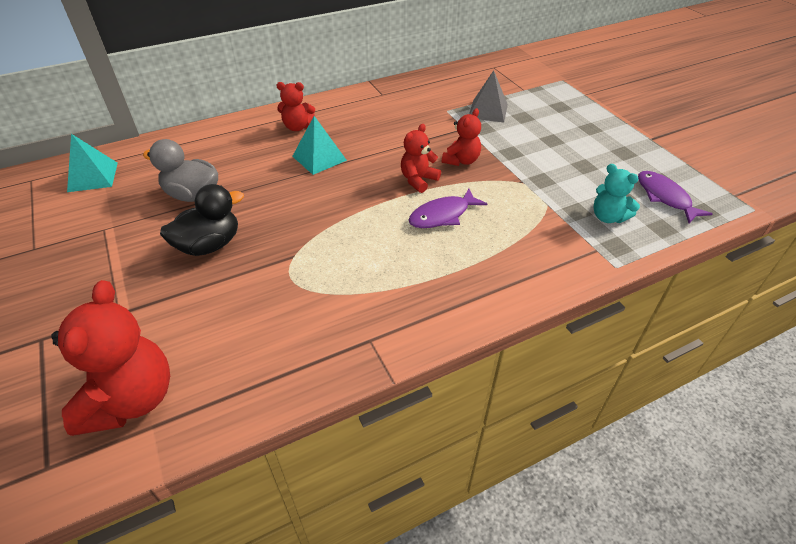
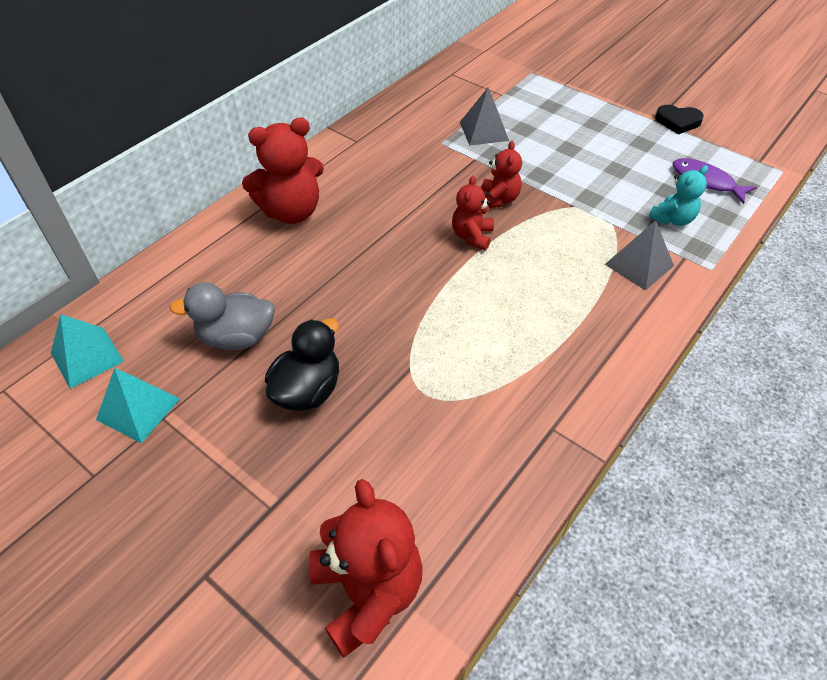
camera: 25 degrees left, 5 degrees up
(297, 127) = (291, 211): red teddy bear -> red teddy bear, size x1.74
(319, 158) = (347, 243): turquoise pyramid -> turquoise pyramid (138, 409)
(442, 215) = (524, 269): purple fish -> none
(547, 242) = (639, 265): none -> grey pyramid
(608, 217) = (672, 219): turquoise teddy bear -> turquoise teddy bear turned 60 degrees counterclockwise
(672, 145) = (678, 122): none -> black heart

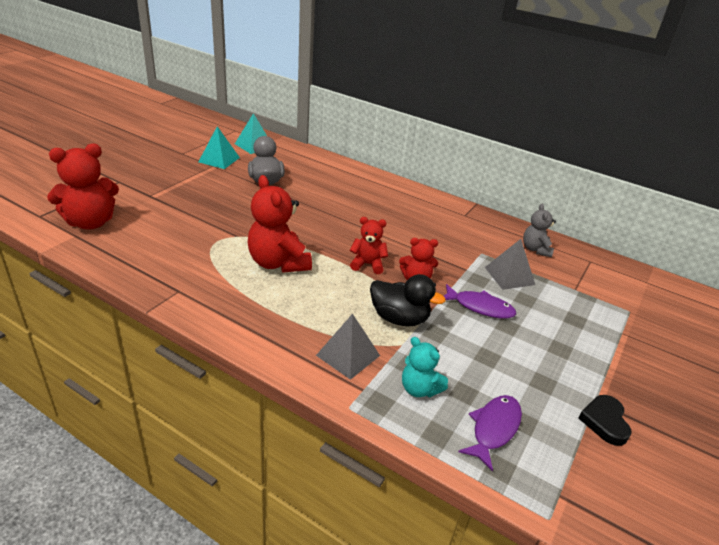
camera: 80 degrees right, 15 degrees down
(291, 211) = (377, 193): red teddy bear -> red teddy bear (278, 263)
(307, 390) = (224, 203): black duck -> black duck (399, 318)
(432, 103) = (535, 249): none -> grey teddy bear
(541, 161) = (480, 307): none -> purple fish

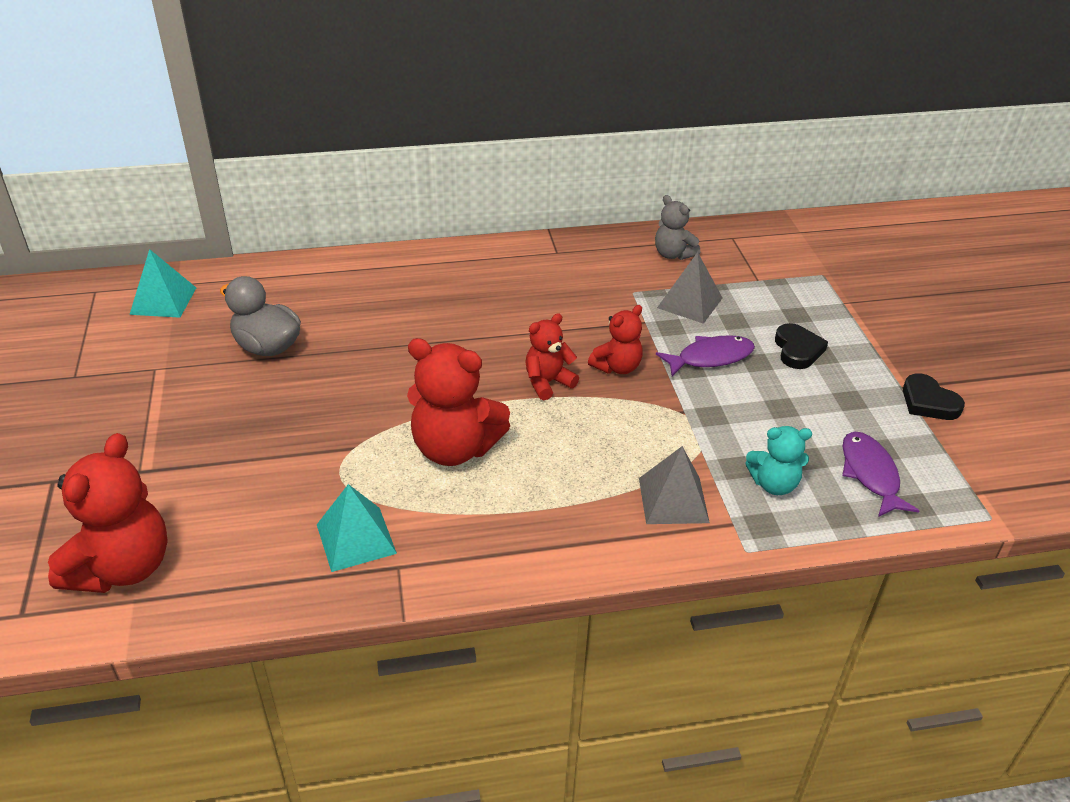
camera: 40 degrees left, 5 degrees up
(219, 159) = (149, 353): turquoise pyramid -> turquoise pyramid (356, 538)
(399, 318) = (662, 424): black duck -> none
(546, 336) = (797, 350): none -> black heart

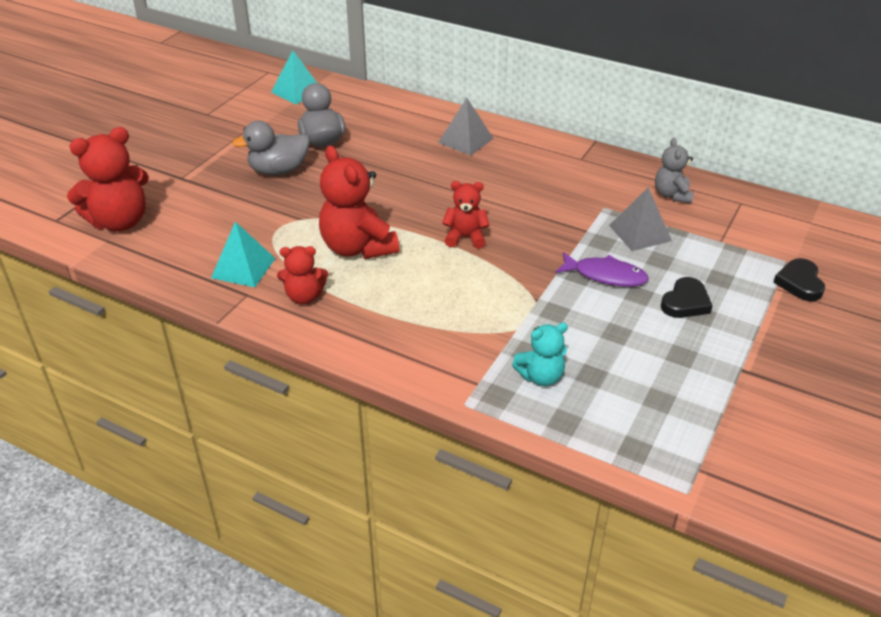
camera: 40 degrees right, 0 degrees up
(257, 404) = (278, 170): none -> grey duck
(617, 367) = (526, 250): red teddy bear -> red teddy bear (304, 296)
(673, 500) = (456, 348): grey pyramid -> grey pyramid (465, 140)
(773, 484) = (541, 376): turquoise teddy bear -> turquoise teddy bear turned 60 degrees counterclockwise
(870, 474) = (626, 410): purple fish -> none
(928, 402) = (751, 390): black heart -> black heart (799, 283)

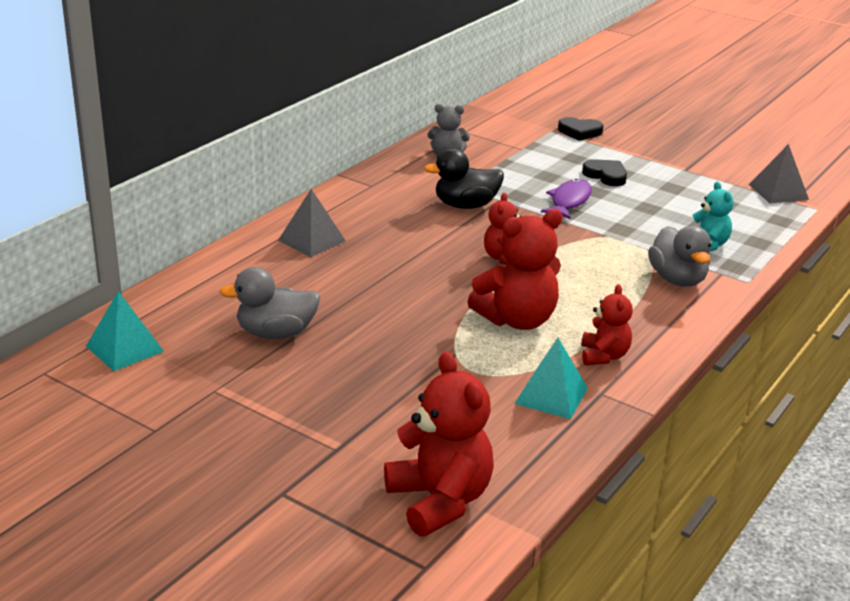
camera: 85 degrees left, 10 degrees down
(278, 170) = (340, 368): grey duck -> grey duck (677, 279)
(564, 211) = (465, 205): none -> black duck
(640, 233) = (505, 178): grey pyramid -> grey pyramid (778, 192)

